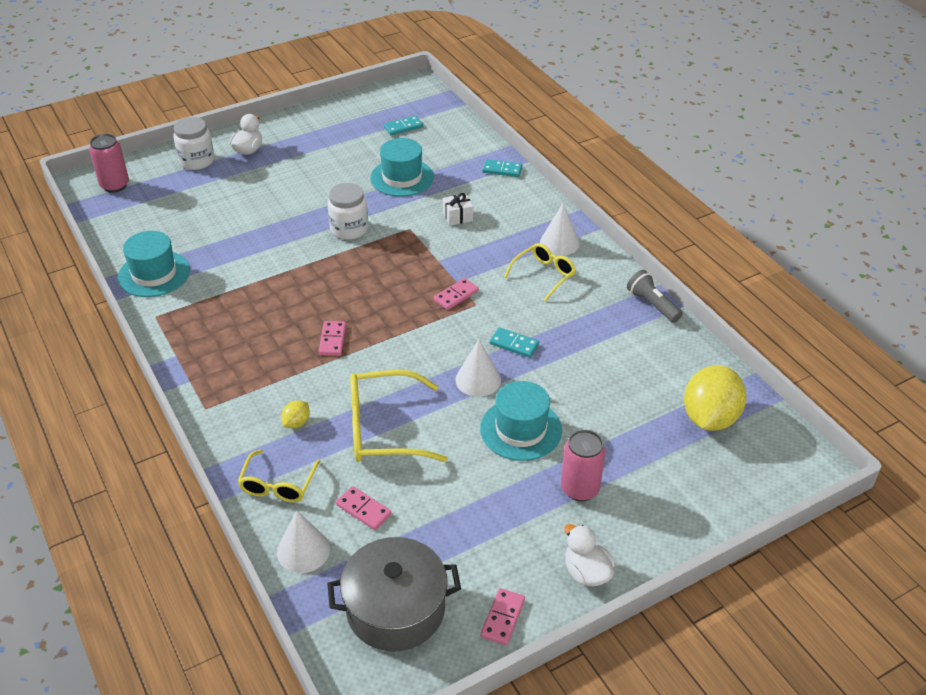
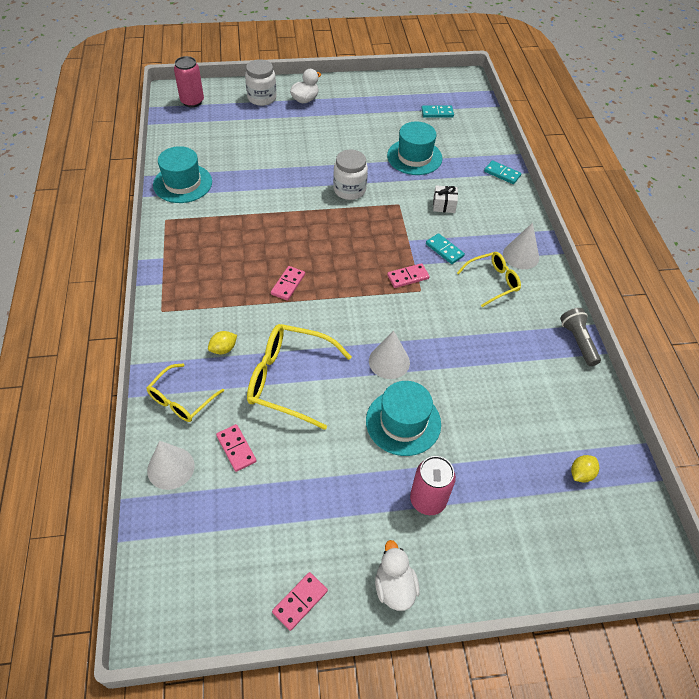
camera: 20 degrees right, 10 degrees up
(395, 609) = (216, 554): grey pot -> none
(514, 344) = (436, 338): turquoise domino -> turquoise domino (444, 250)
(709, 418) = (581, 474): yellow lemon -> yellow lemon, size x0.43

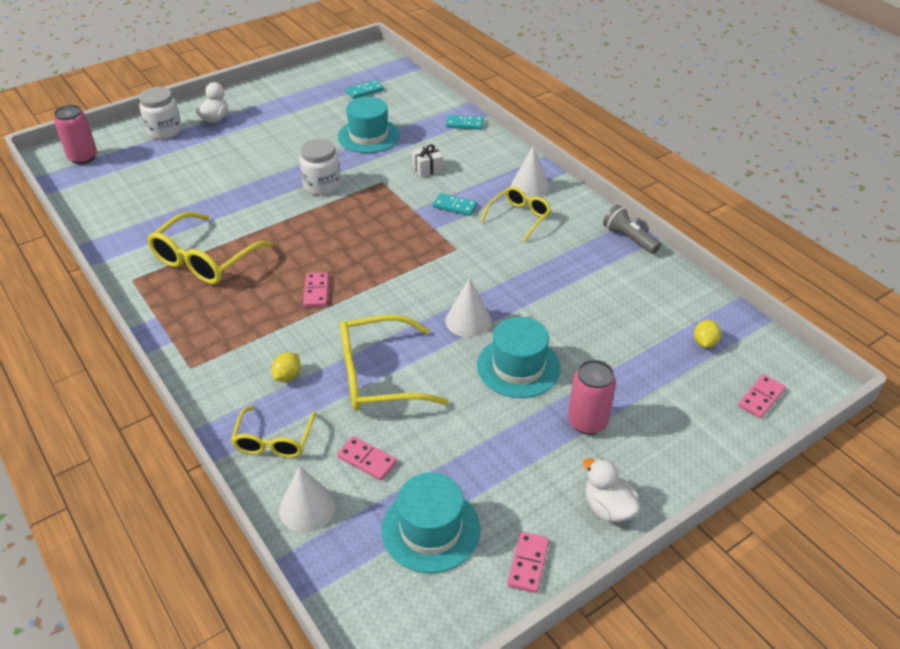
camera: 25 degrees left, 10 degrees down
(182, 183) = (128, 238): turquoise hat -> turquoise hat (430, 529)
(224, 223) = (204, 260): none -> yellow glasses
(408, 277) = (435, 241): pink domino -> pink domino (761, 398)

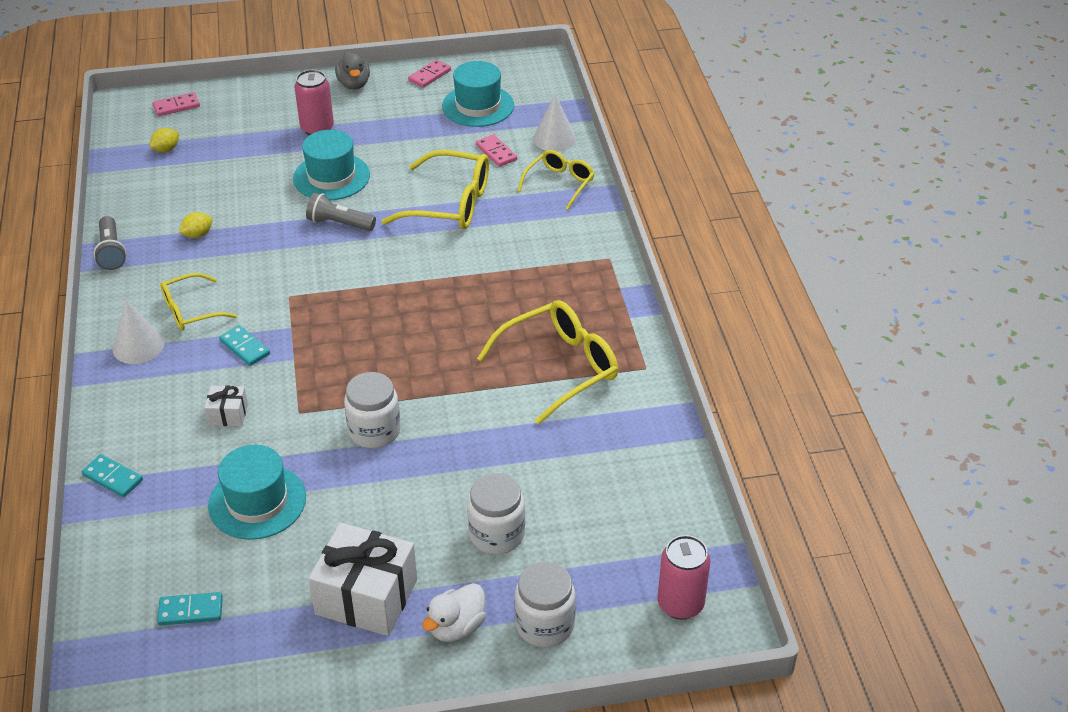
camera: 155 degrees left, 0 degrees up
(210, 158) = (496, 534): none -> white jar
(273, 117) = (366, 597): none -> white gift
(287, 375) = (526, 226): yellow lemon -> yellow lemon (198, 235)
(316, 291) = (460, 294): pink domino -> none
(468, 320) = (339, 224): white cone -> grey flashlight
(608, 508) = (354, 84): white duck -> grey duck

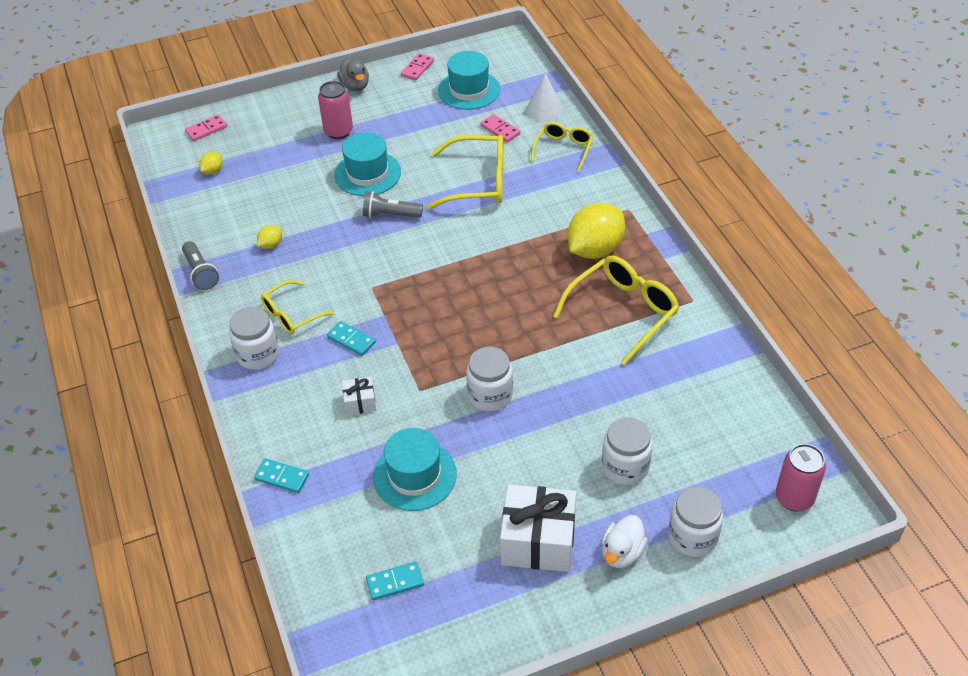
camera: 10 degrees left, 5 degrees up
(138, 346) = (258, 354): white cone -> white jar
(553, 295) = (595, 249): none -> yellow lemon

